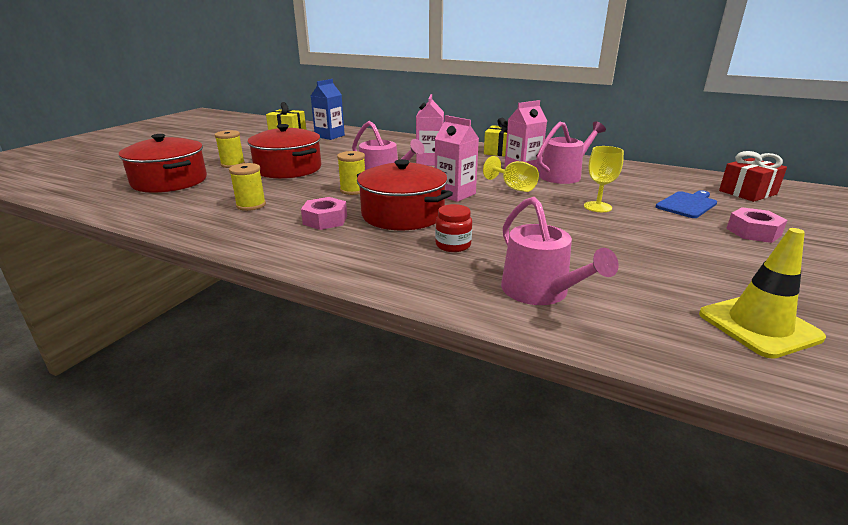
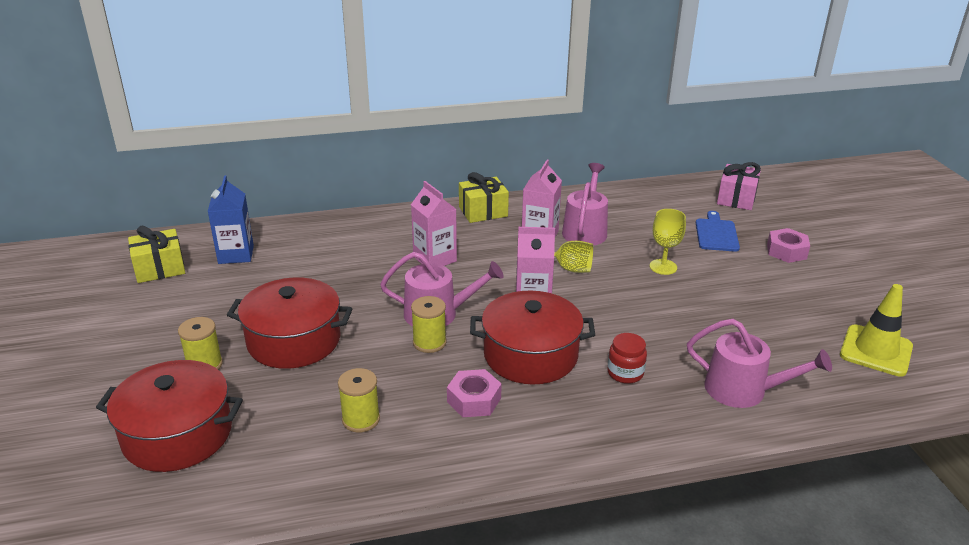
camera: 40 degrees left, 5 degrees up
(747, 192) = (736, 198): red gift -> pink gift

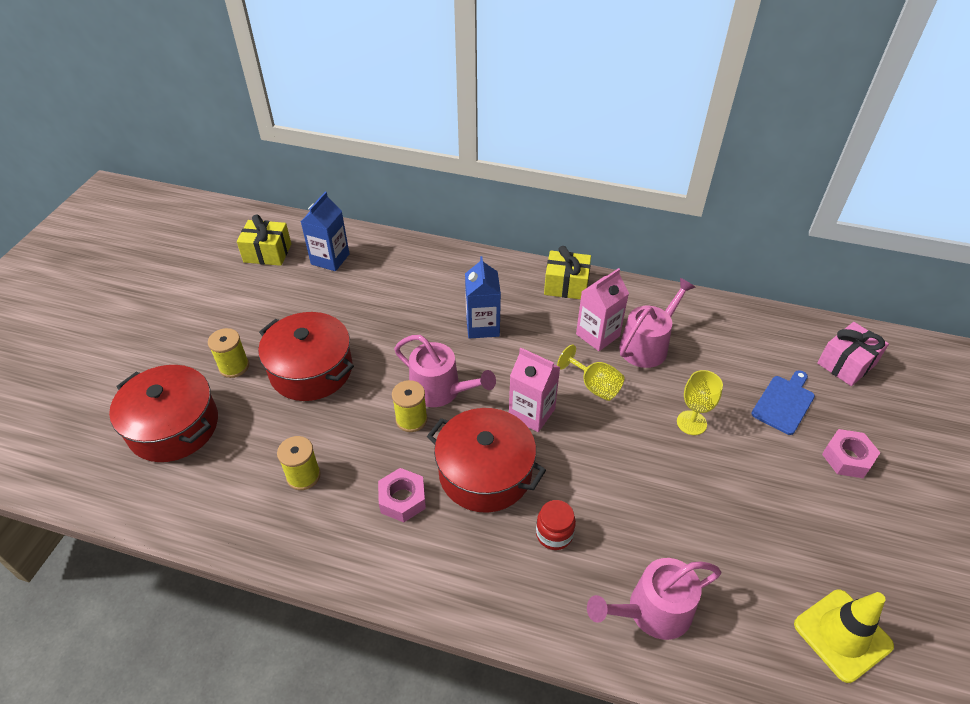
camera: 30 degrees right, 15 degrees up
(435, 259) = (482, 326): pink carton -> blue carton
(743, 390) = (653, 611): pink watering can -> pink watering can turned 105 degrees clockwise

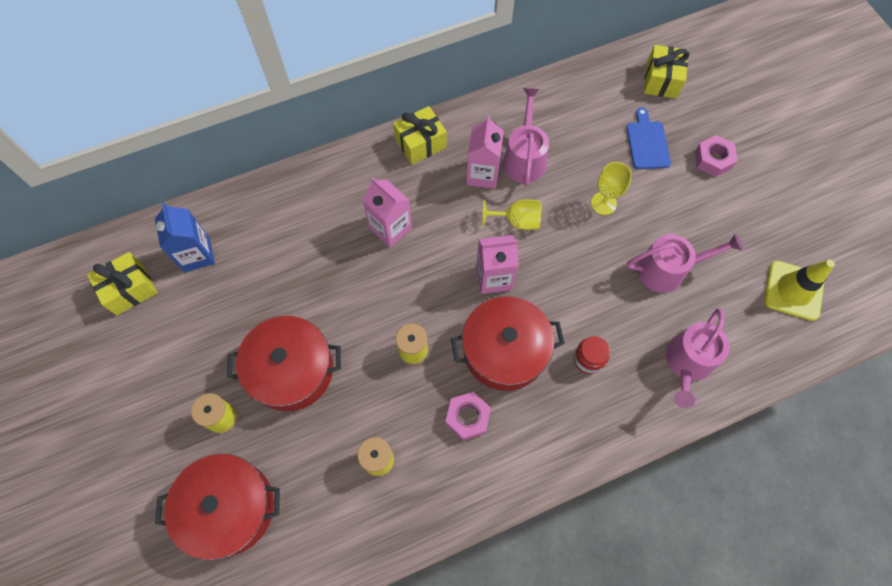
camera: 40 degrees left, 20 degrees up
(440, 390) = (411, 309): pink watering can -> pink watering can (667, 270)
(482, 326) = (390, 228): blue carton -> pink carton
(846, 364) = (661, 81): pink gift -> yellow gift

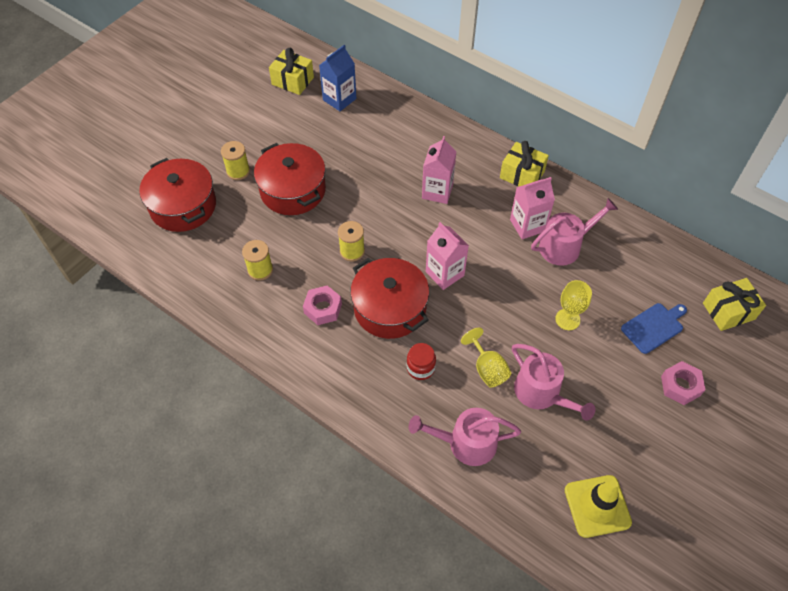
camera: 60 degrees right, 10 degrees down
(517, 221) = (504, 266): yellow goblet -> yellow goblet (487, 368)

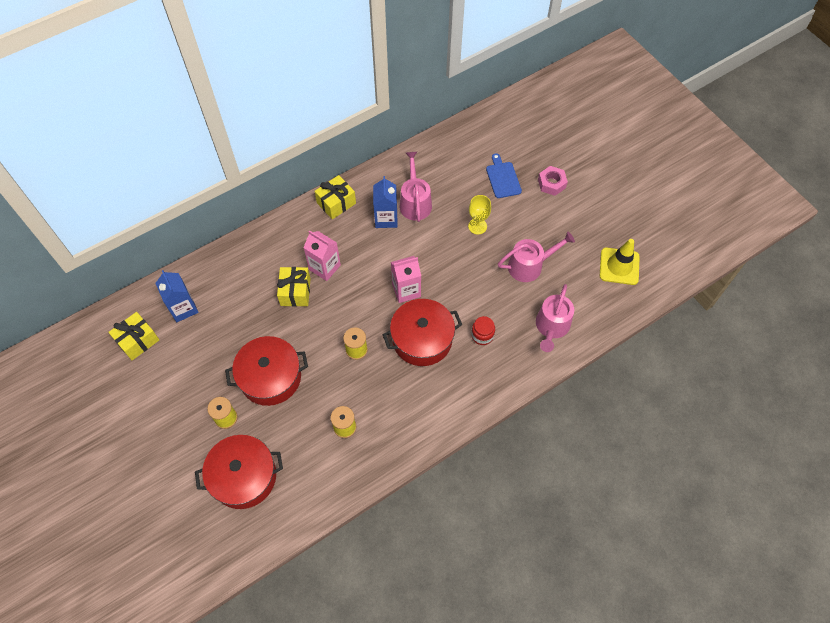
camera: 70 degrees left, 5 degrees up
(323, 308) = (403, 388): pink nut -> none
(487, 368) = (498, 292): yellow goblet -> none
(527, 225) = (386, 218): pink carton -> blue carton
(728, 311) = (507, 132): yellow gift -> yellow gift (295, 292)

